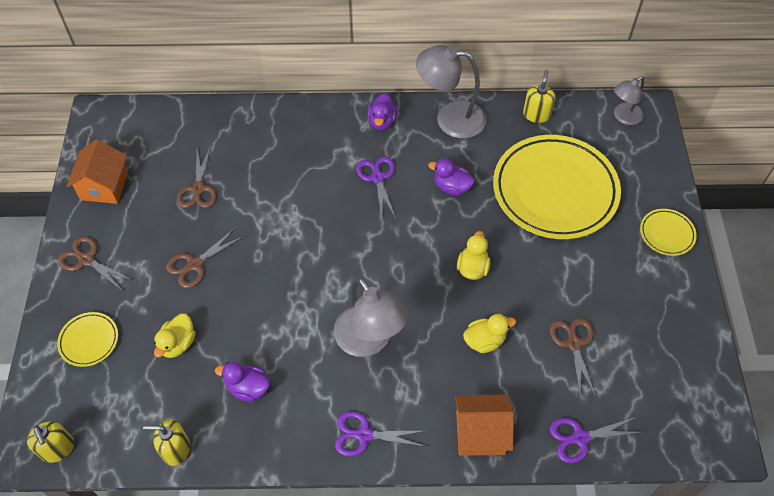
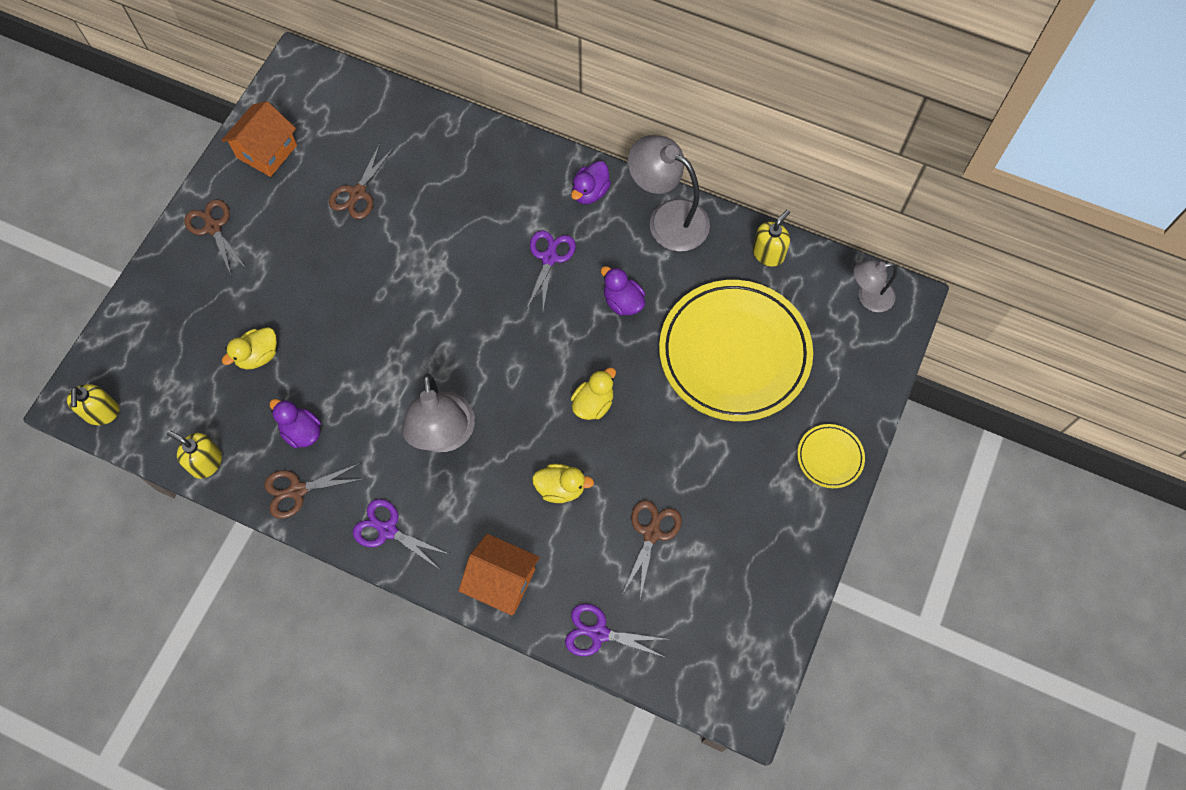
camera: 25 degrees right, 10 degrees up
(89, 341) = (177, 315): yellow plate -> none
(195, 264) = (314, 277): brown scissors -> brown scissors (297, 490)

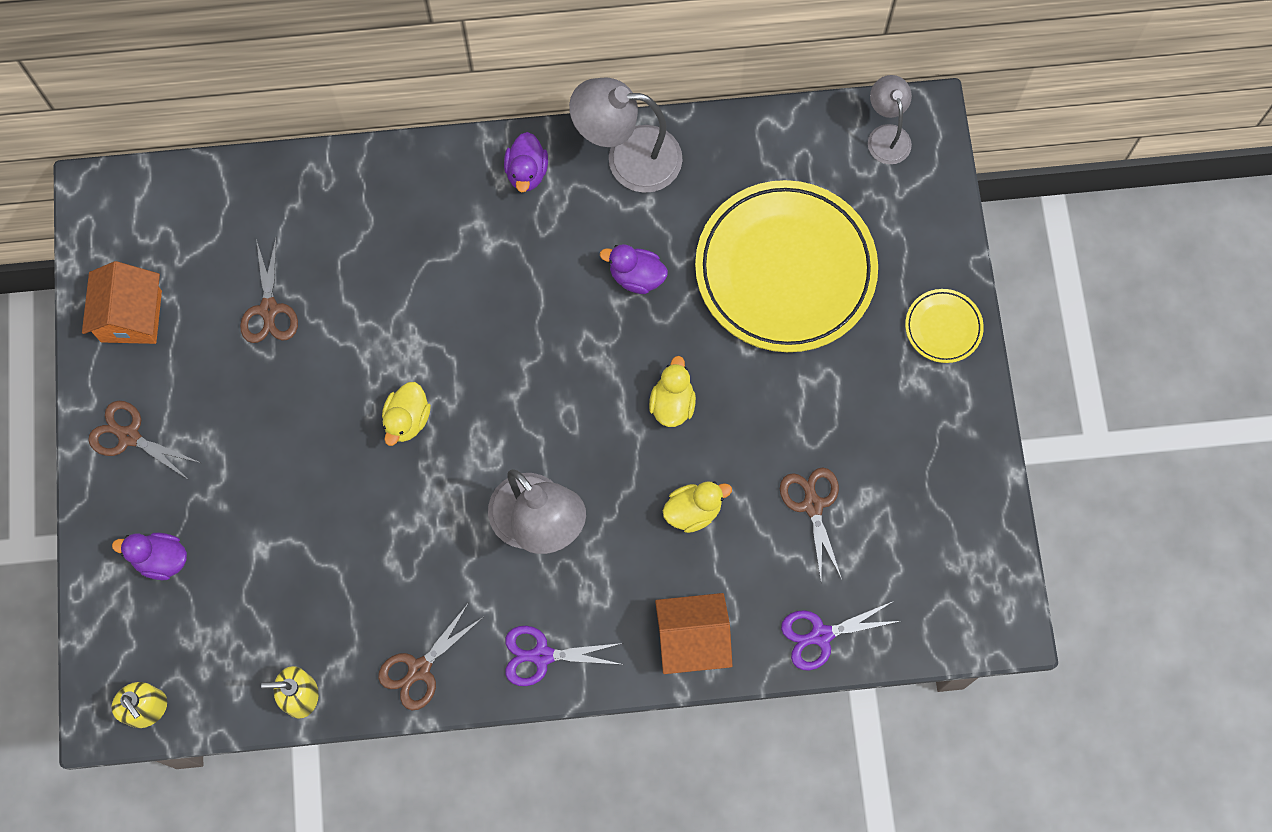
camera: 30 degrees left, 5 degrees up
(258, 355) = (279, 551): yellow duck -> yellow duck (407, 420)
(301, 431) = (382, 605): purple duck -> purple duck (161, 559)
(549, 258) = (528, 270): purple scissors -> none
(768, 253) = (757, 141): yellow soap dispenser -> none
(868, 298) = (886, 135): grey lamp -> grey lamp turned 120 degrees clockwise

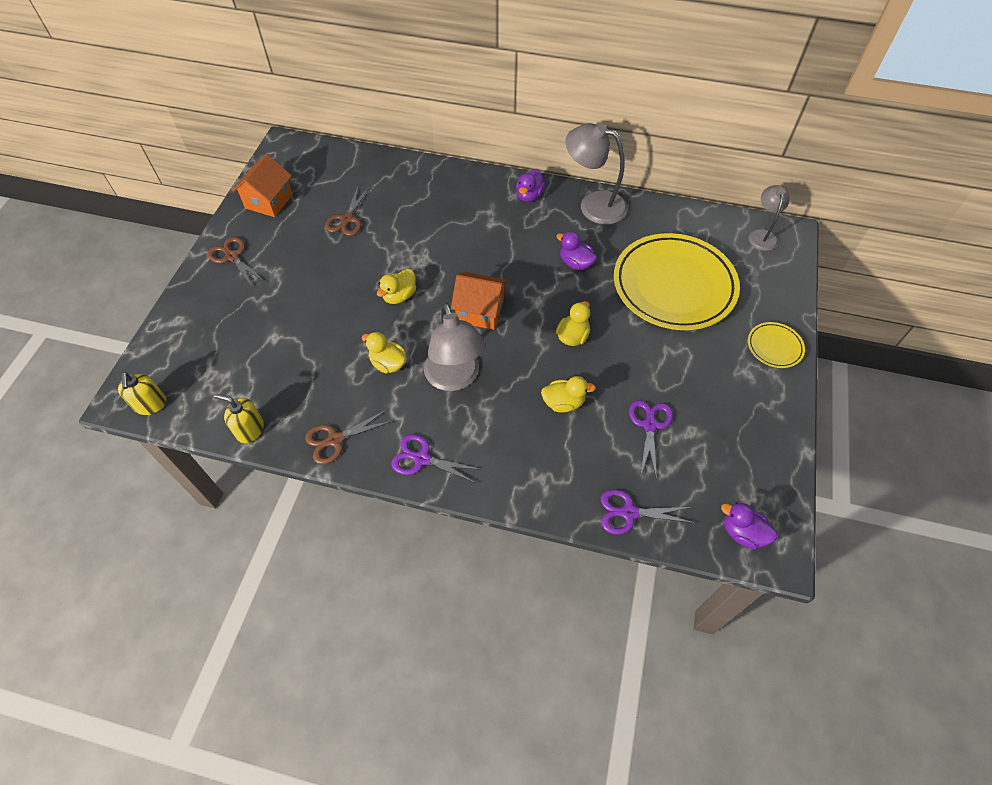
camera: 20 degrees right, 15 degrees down
(161, 559) = (211, 324): purple duck -> purple duck (742, 533)
(439, 534) = (388, 363): none -> yellow duck
(692, 640) = (532, 484): orange house -> orange house (480, 311)
(812, 505) = (649, 425): brown scissors -> purple scissors

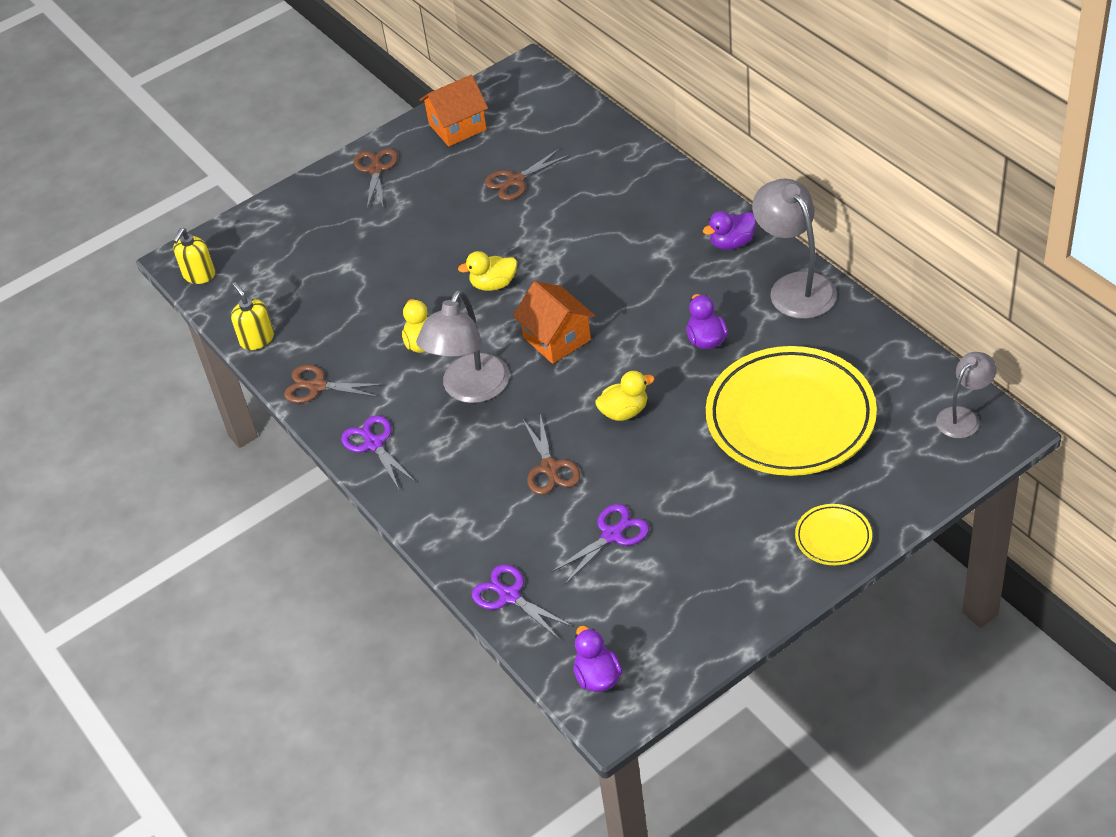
camera: 45 degrees right, 10 degrees down
(563, 403) = (550, 468): yellow duck -> brown scissors

